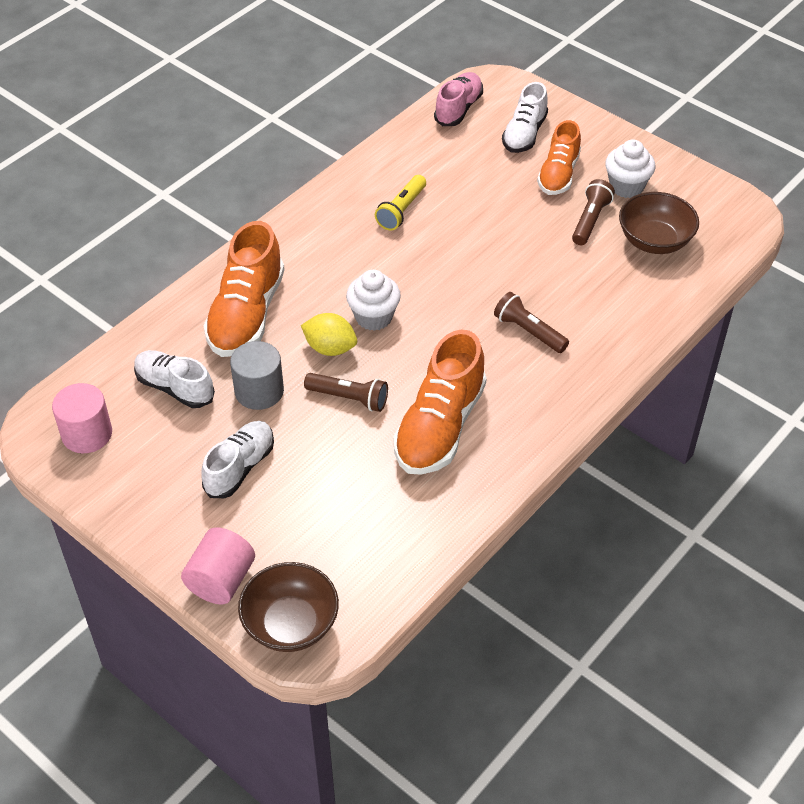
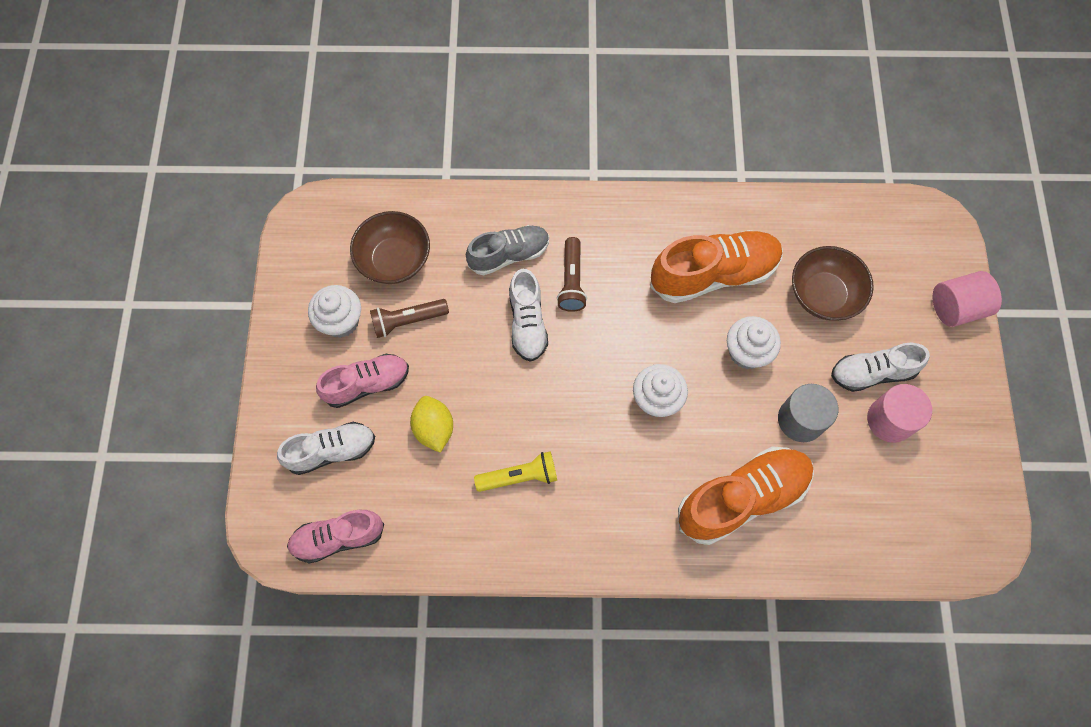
camera: 130 degrees left, 20 degrees up
(87, 434) = (954, 506): pink cylinder -> pink cylinder (890, 420)
(174, 387) = (857, 484): white shoe -> white shoe (527, 323)
(290, 624) = (939, 243): brown bowl -> brown bowl (823, 295)
(330, 348) = (715, 405): yellow lemon -> yellow lemon (434, 428)
(349, 398) = (746, 352): brown flashlight -> white cupcake
(558, 174) = (367, 384): orange shoe -> pink shoe
(592, 308) = (509, 255): none -> grey shoe

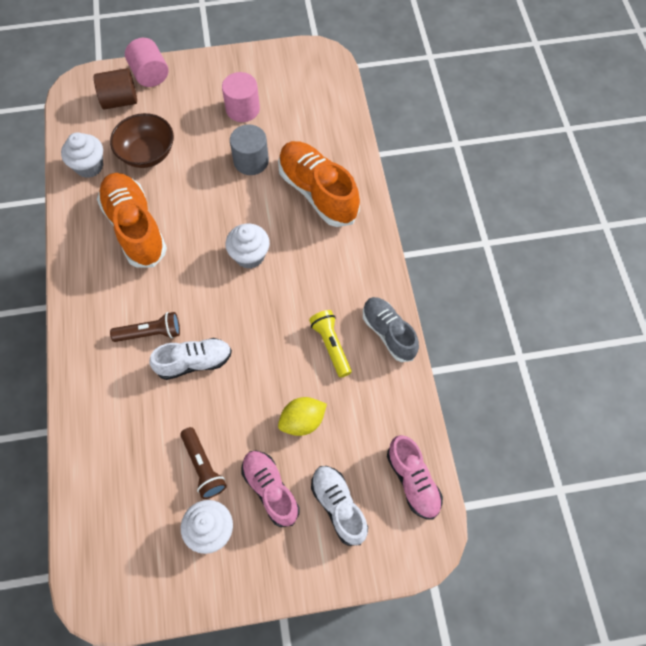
camera: 100 degrees left, 5 degrees down
(394, 260) = (141, 494): brown bowl -> none
(509, 255) = (128, 389): grey shoe -> grey shoe (388, 333)
(746, 352) = (201, 199): white cupcake -> white cupcake (89, 166)
(871, 373) = (208, 121): white shoe -> none
(912, 268) = (120, 100): none -> brown cylinder

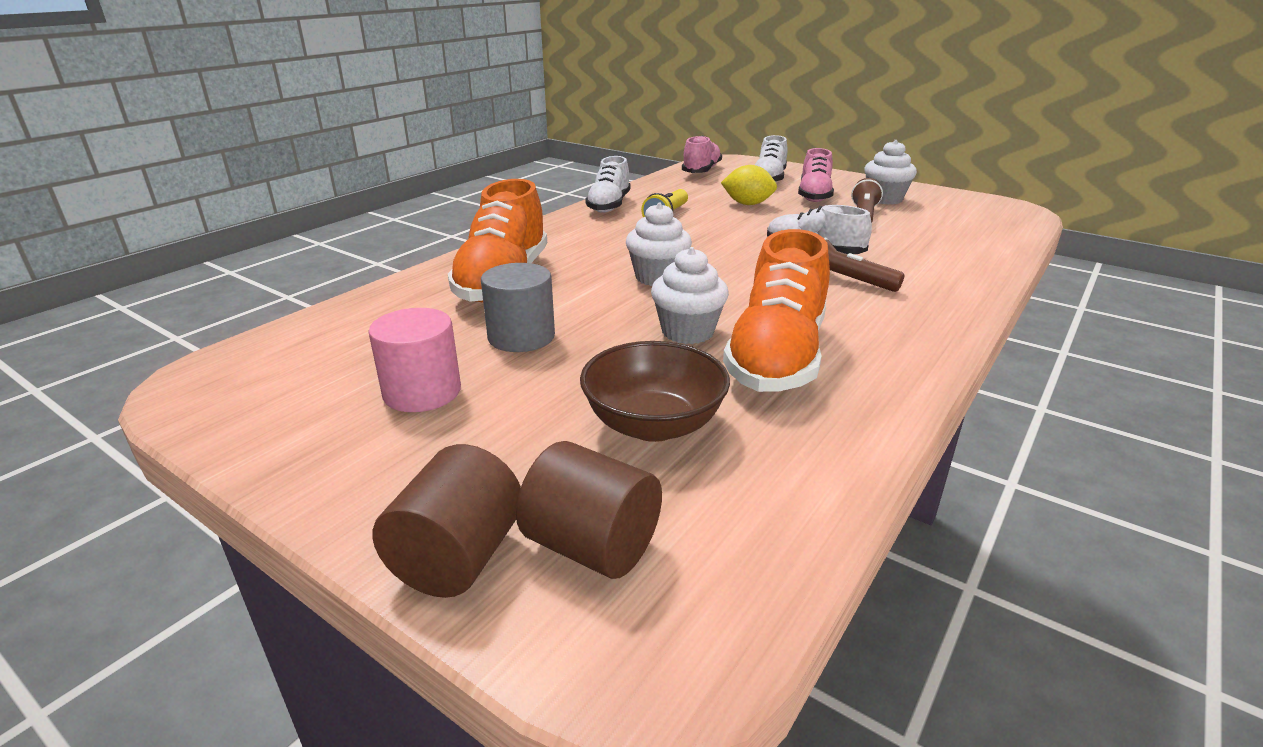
camera: 135 degrees left, 35 degrees down
(89, 166) = (784, 466): white cupcake -> white cupcake (687, 332)
(150, 74) = (457, 557): pink cylinder -> brown cylinder
(388, 333) = (609, 205): grey shoe -> white shoe

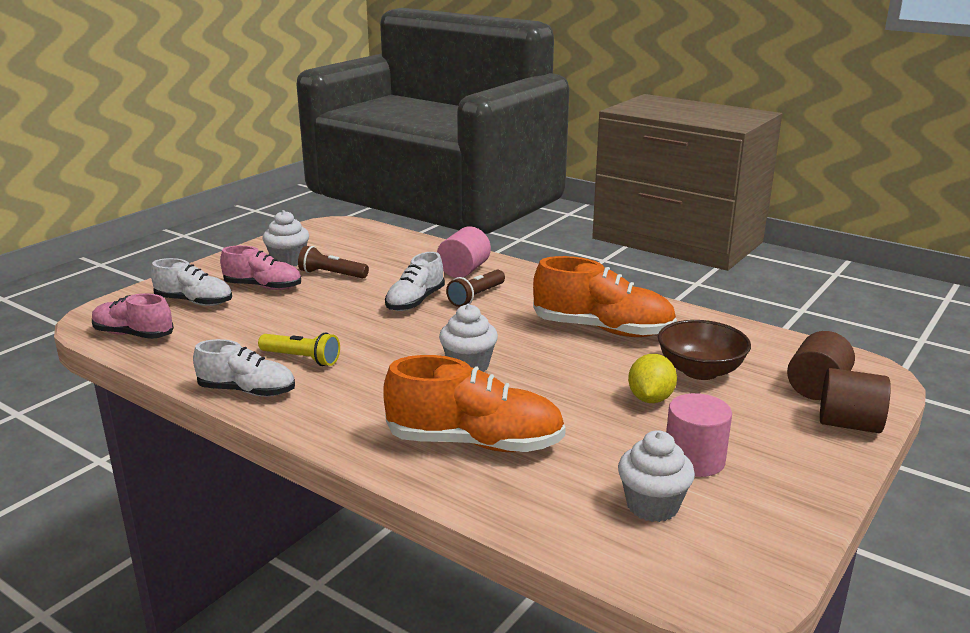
camera: 90 degrees left, 5 degrees down
(521, 337) = (593, 424): grey cylinder -> none
(687, 332) = (572, 357): white cupcake -> white cupcake (652, 506)
(747, 204) = (276, 318): yellow lemon -> yellow lemon (650, 399)
(927, 273) = (464, 270): none -> pink cylinder

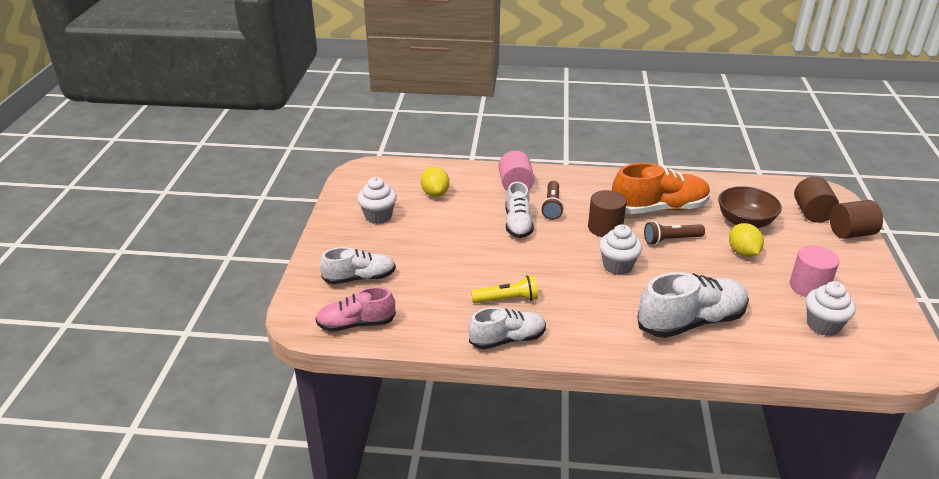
camera: 30 degrees left, 10 degrees up
(263, 287) = (393, 246): pink shoe -> none
(332, 274) = (428, 218): brown flashlight -> brown flashlight (671, 240)
(371, 257) = (435, 193): none -> yellow lemon
(475, 443) = (691, 322): orange shoe -> white shoe
(508, 329) = (605, 228): none -> brown cylinder

